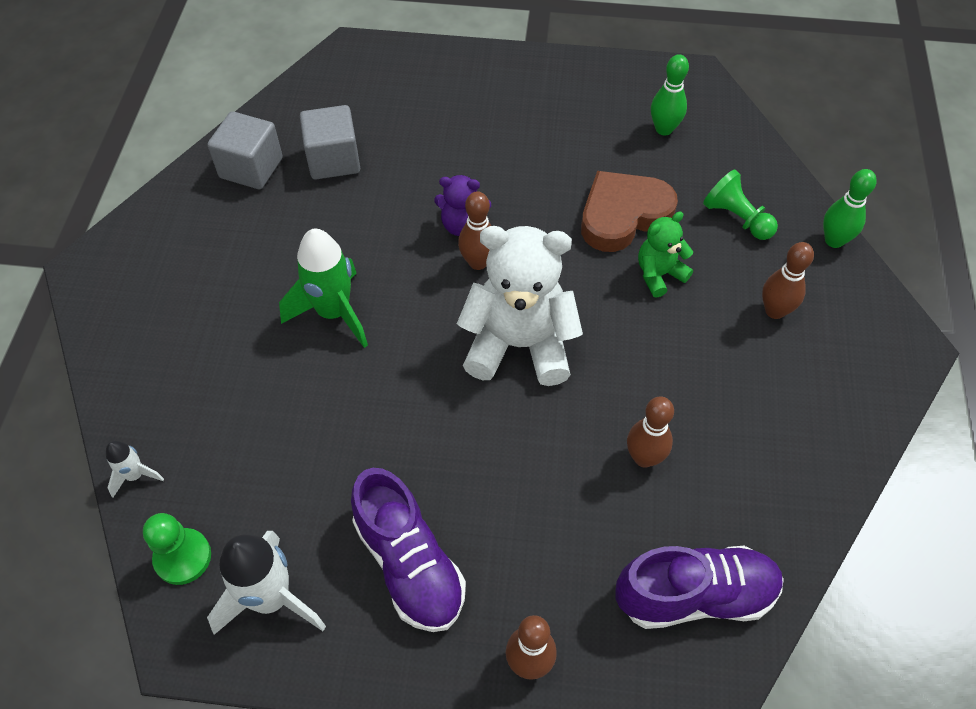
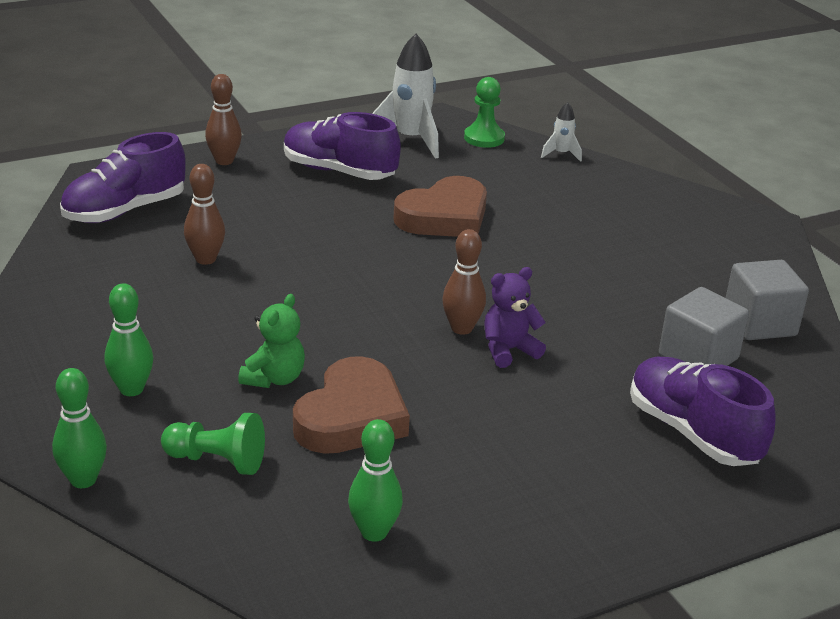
camera: 145 degrees right, 25 degrees down
(333, 313) = (543, 258): green rocket -> none
(366, 418) = (444, 217): none -> brown heart
(409, 109) = (692, 433): none -> purple shoe
(519, 344) = (367, 288): white teddy bear -> none
(774, 311) = (131, 389): brown bowling pin -> green bowling pin

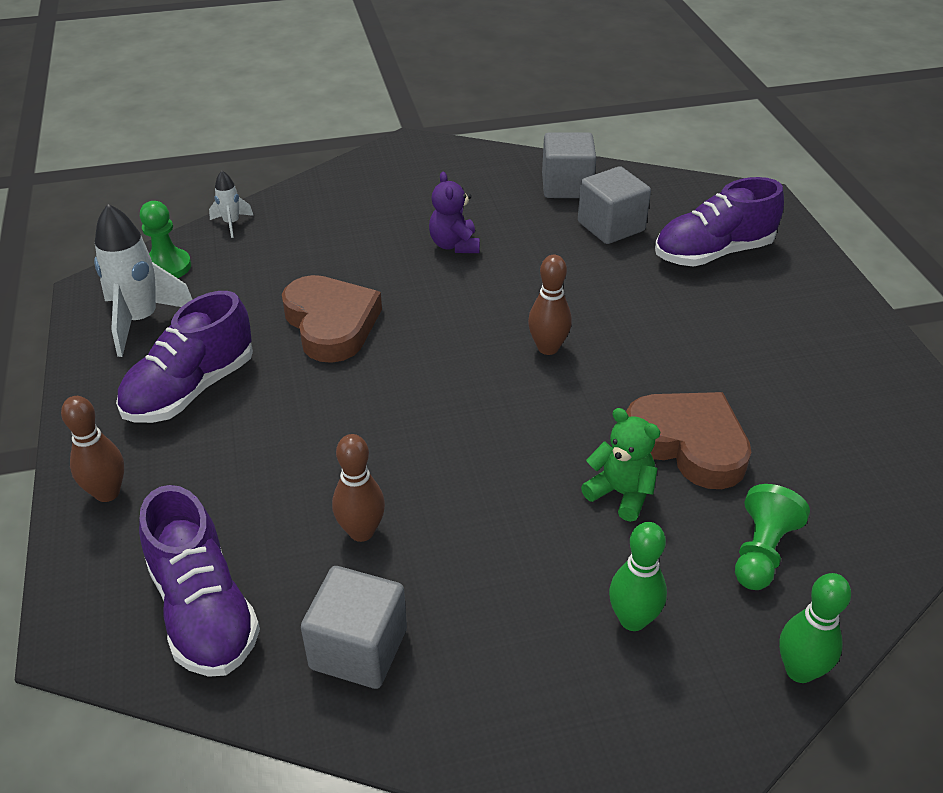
camera: 75 degrees left, 10 degrees up
(96, 271) = (358, 649): none -> grey cube
(374, 532) = (856, 451): green bowling pin -> none
(508, 350) = (588, 325): purple teddy bear -> purple teddy bear (454, 245)

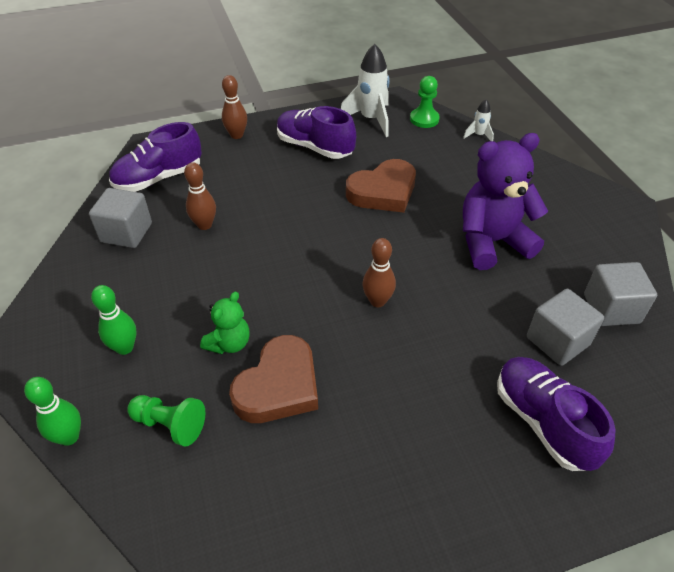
camera: 85 degrees right, 5 degrees up
(454, 245) = (492, 242): purple teddy bear -> purple teddy bear, size x1.95

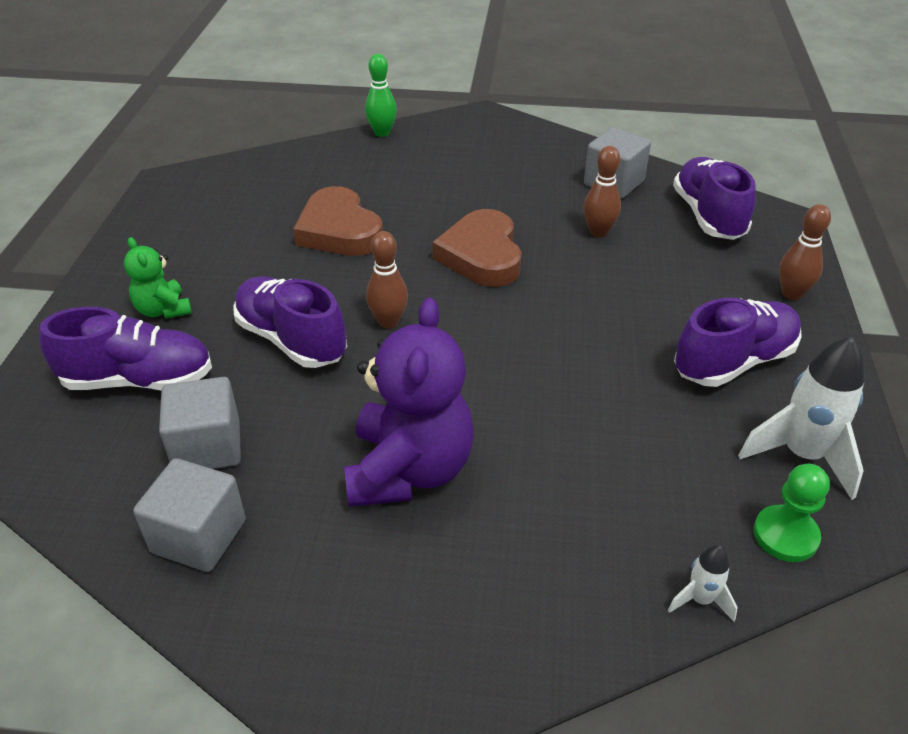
camera: 115 degrees right, 5 degrees down
(125, 347) = (451, 164): green bowling pin -> none
(170, 425) = (352, 173): green pawn -> none
(229, 343) = (411, 215): green teddy bear -> green teddy bear (163, 310)
(383, 191) = (587, 398): brown heart -> brown heart (482, 255)
(434, 348) = (291, 340): none -> purple shoe

